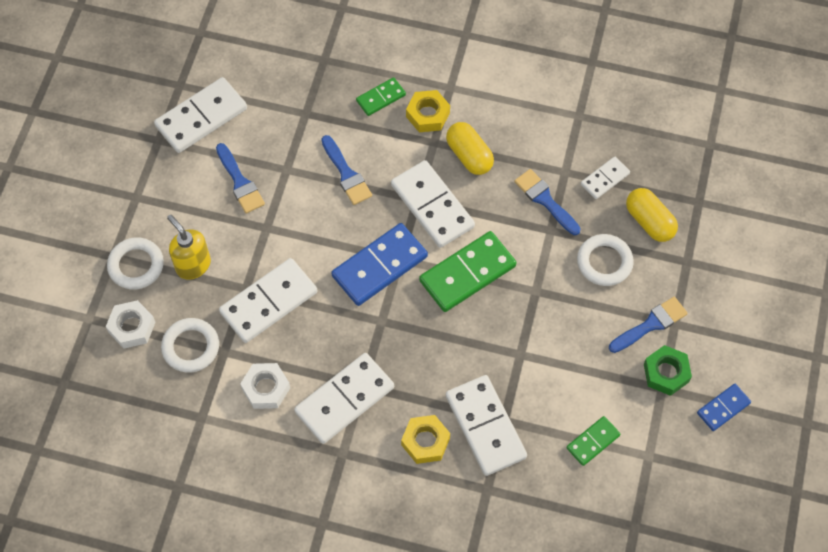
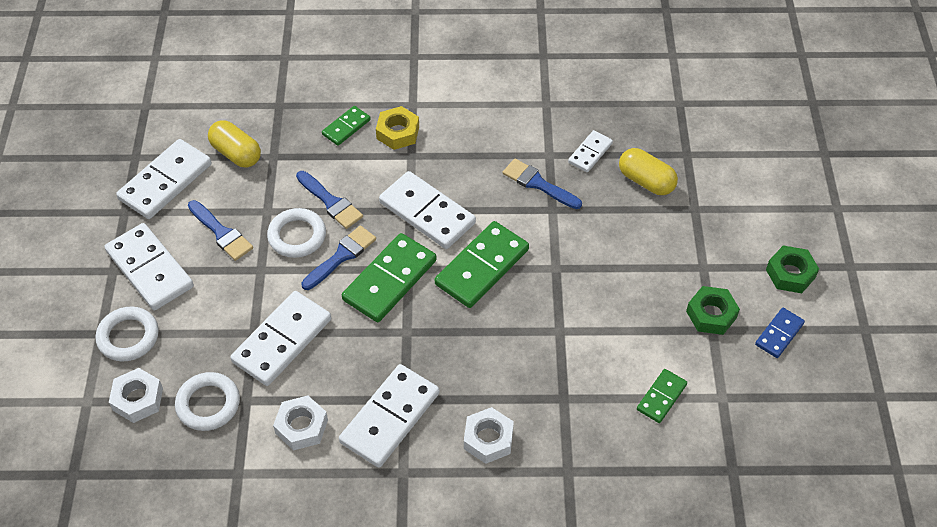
camera: 15 degrees left, 10 degrees down
(193, 265) = (191, 322): yellow soap dispenser -> none
(379, 266) = (389, 280): blue domino -> green domino
(425, 441) = (488, 439): yellow nut -> white nut
(469, 155) = (450, 160): yellow capsule -> yellow capsule (236, 153)
(485, 426) = (546, 409): white domino -> white domino (149, 269)
(604, 262) = (615, 227): white ring -> white ring (297, 236)
(651, 324) = (680, 273): blue brush -> blue brush (341, 256)
(755, 350) = (790, 273): none -> green nut

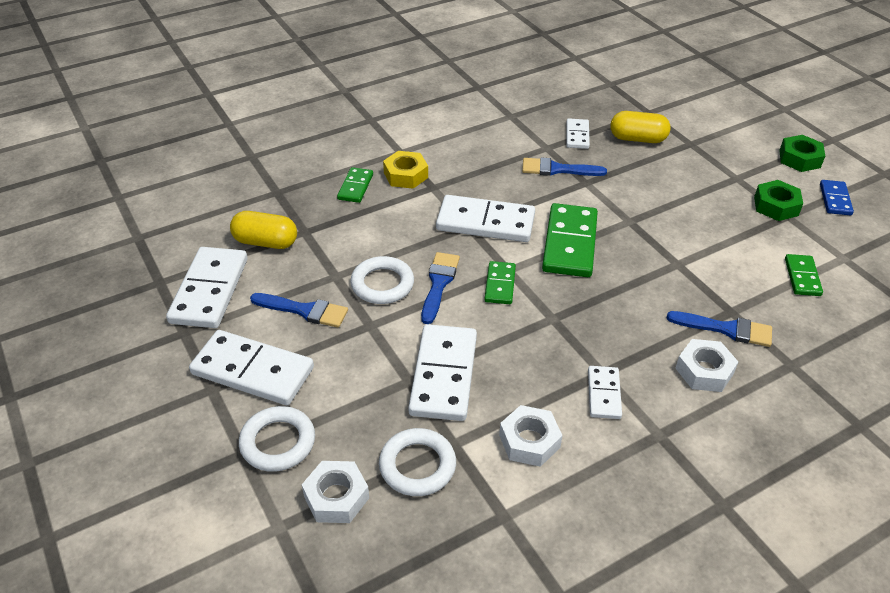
camera: 30 degrees left, 10 degrees down
(331, 202) = (391, 246): blue brush -> blue brush (726, 329)
(389, 280) = (500, 284): green domino -> green domino, size x0.54
(390, 417) = (603, 394): white domino -> white domino, size x0.54

